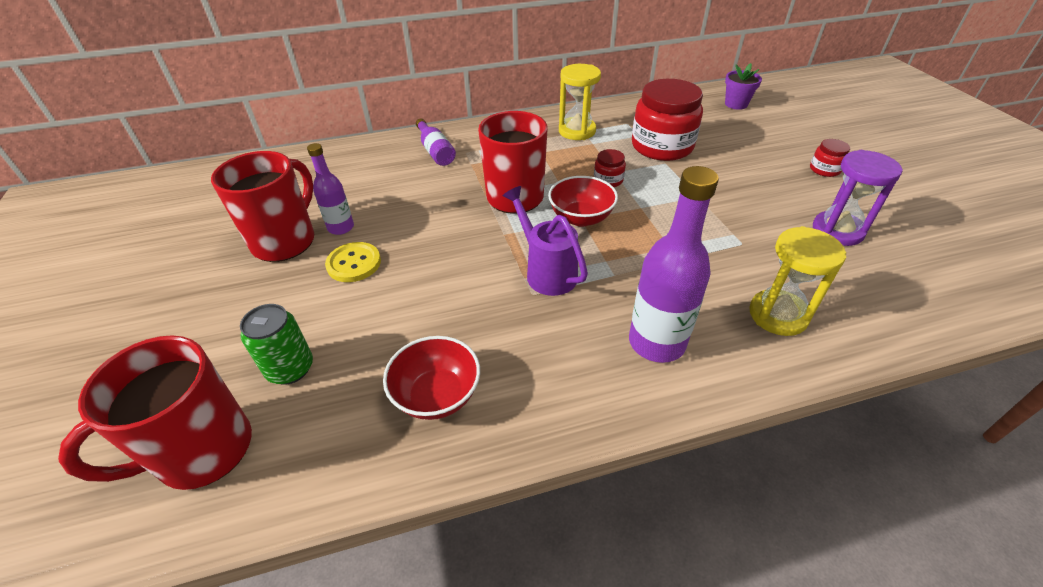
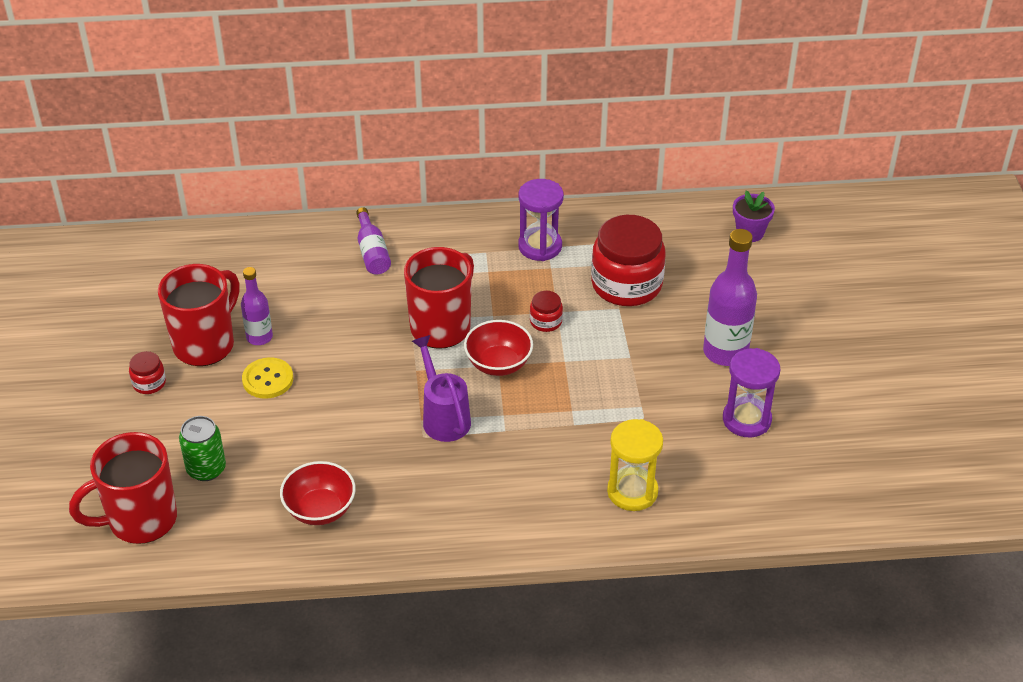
camera: 10 degrees right, 0 degrees up
(577, 131) = (540, 246): yellow hourglass -> purple hourglass
(656, 342) = (513, 497): purple bottle -> purple bottle (725, 352)
(824, 169) = (788, 345): red jar -> red jar (149, 383)

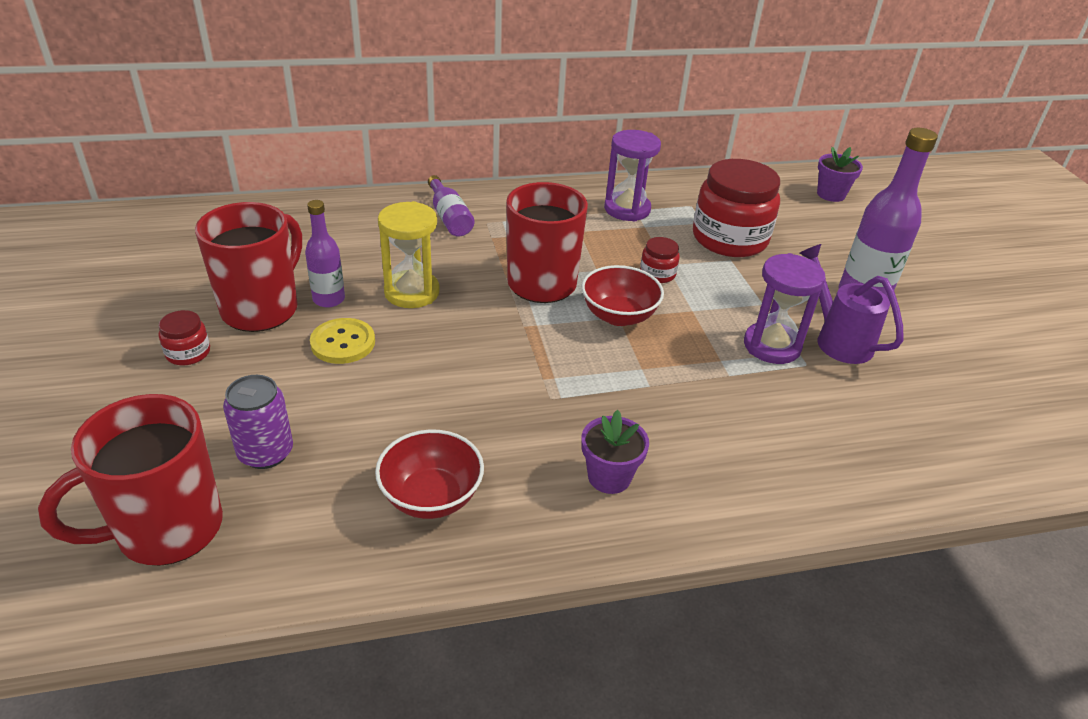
camera: 10 degrees left, 5 degrees down
(206, 469) = (266, 452): green can -> purple can
(443, 417) = (570, 374): purple watering can -> purple watering can (838, 339)
(451, 503) = (609, 477): none -> purple flower pot
(632, 492) = (832, 448): yellow hourglass -> yellow hourglass (412, 292)
(746, 419) = (923, 361): purple hourglass -> purple hourglass (772, 346)

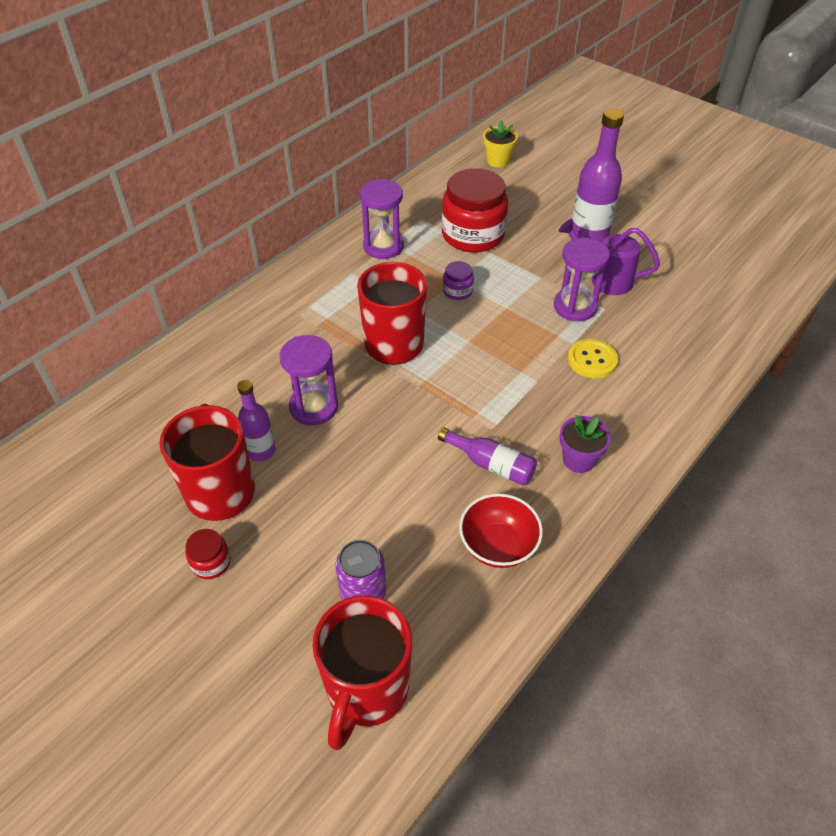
camera: 35 degrees left, 10 degrees up
(343, 343) = (314, 478): yellow button -> yellow button (592, 360)
(412, 292) = (314, 407): yellow hourglass -> purple hourglass
(449, 217) = (266, 326): purple bottle -> purple bottle (491, 464)
(618, 316) = (468, 340): red bowl -> none
(657, 274) = (457, 291): red jar -> purple jar
(831, 194) = (498, 161): purple flower pot -> yellow flower pot

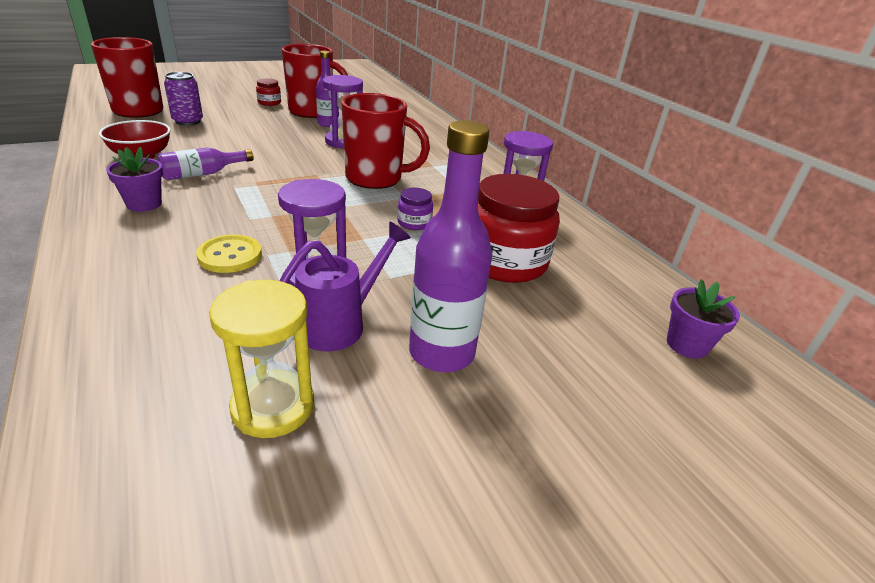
camera: 110 degrees right, 15 degrees down
(498, 161) = (687, 345): yellow flower pot -> purple flower pot
(678, 275) = (273, 407): none -> yellow hourglass

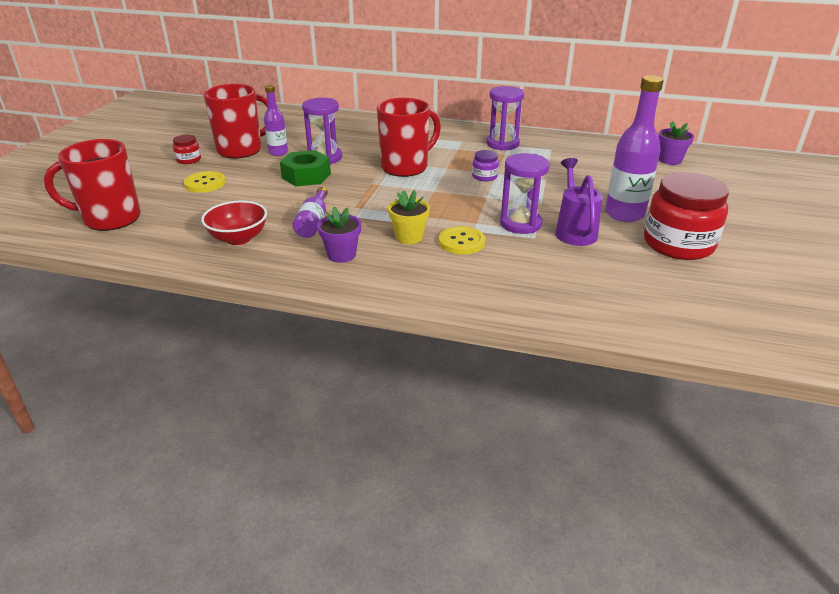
camera: 45 degrees left, 0 degrees up
(188, 121) = (181, 203): purple can -> none
(214, 224) = (409, 237): none -> yellow flower pot
(233, 118) = (205, 183): none -> yellow button
(273, 407) = (629, 266): yellow hourglass -> none
(295, 146) = (306, 176): none -> green nut
(505, 262) = (558, 169): red jar -> red jar (678, 244)

